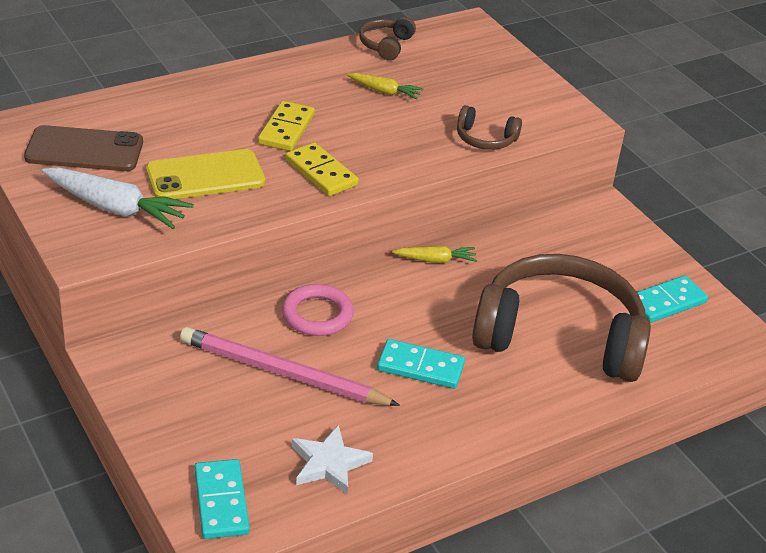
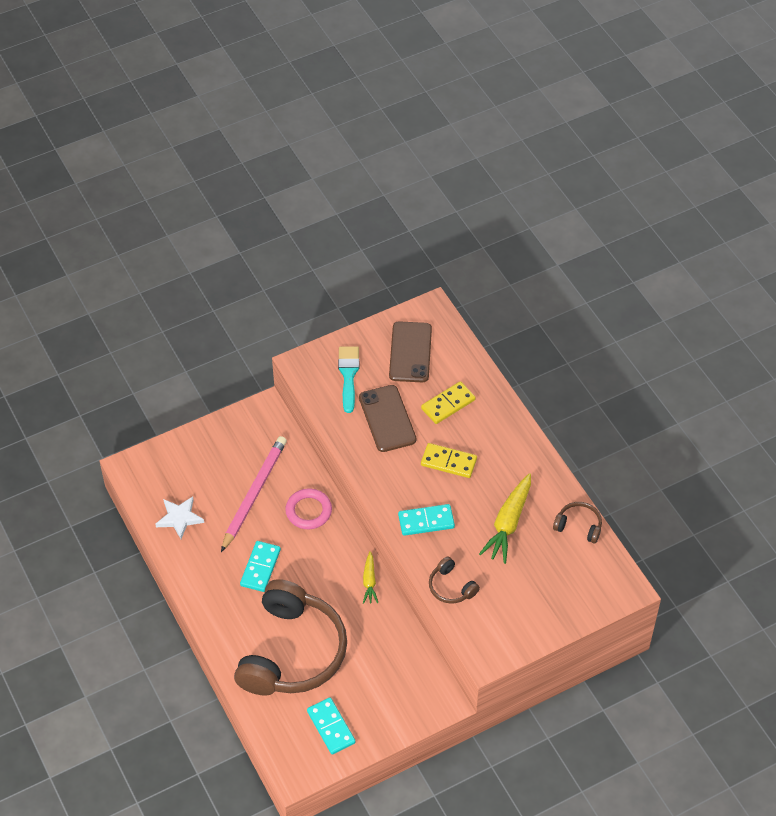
camera: 95 degrees right, 15 degrees up
(116, 208) = (348, 375): white carrot -> turquoise brush
(205, 176) = (387, 419): yellow phone -> brown phone
(221, 502) = (153, 468): turquoise domino -> turquoise domino (426, 521)
(321, 172) = (397, 483): yellow domino -> yellow domino (448, 404)
(384, 91) = (508, 523): yellow carrot -> yellow carrot, size x1.79
(485, 139) = (451, 587): brown headphones -> brown headphones turned 60 degrees counterclockwise

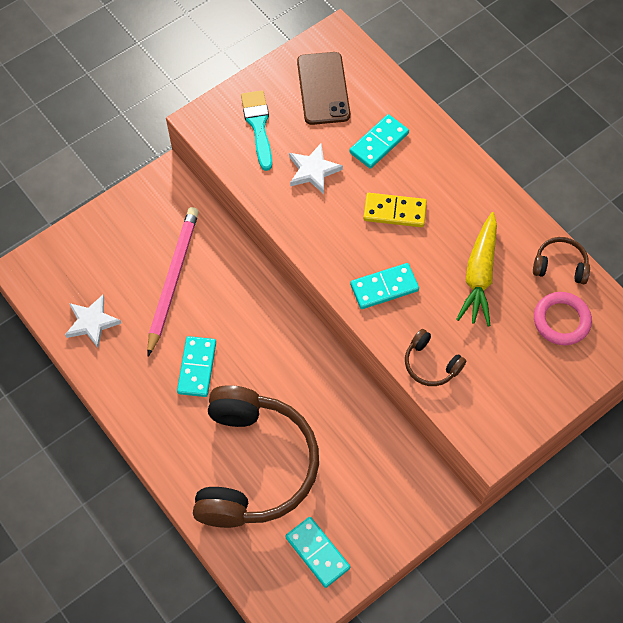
camera: 10 degrees left, 10 degrees up
(308, 511) = (239, 290): pink ring -> pink ring (561, 320)
(369, 581) = (326, 364): yellow carrot -> none
(387, 419) = (313, 170): brown phone -> white star
(448, 404) = (379, 143): yellow domino -> turquoise domino

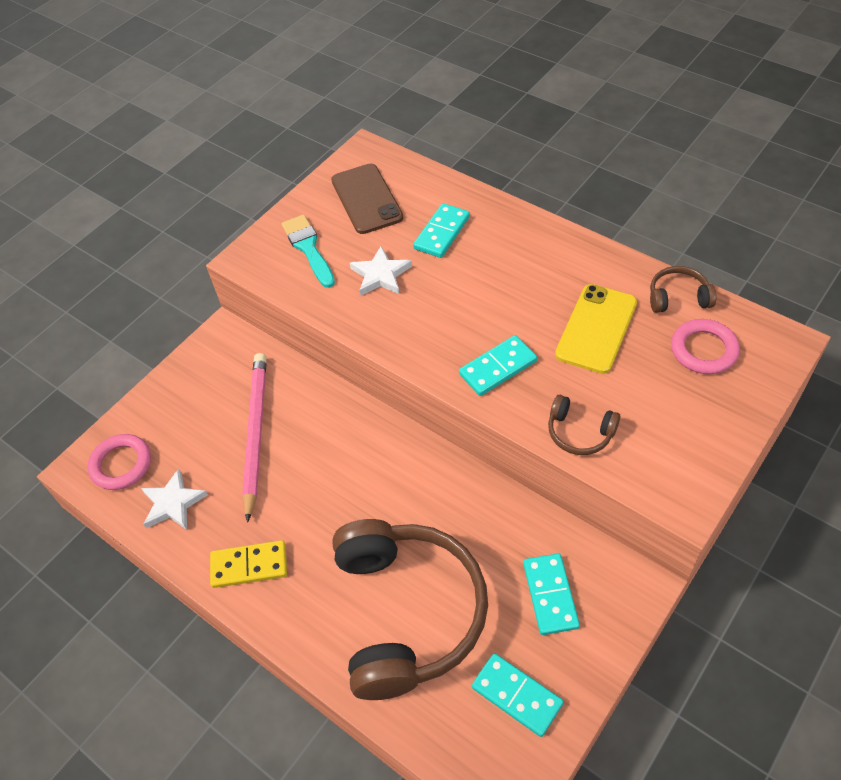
camera: 10 degrees left, 10 degrees down
(57, 276) = (121, 464): none -> pink ring
(197, 367) = (308, 519): turquoise domino -> turquoise domino (550, 595)
(394, 212) = (482, 291): yellow domino -> yellow domino (249, 566)
(479, 275) = (596, 328): yellow carrot -> yellow phone

